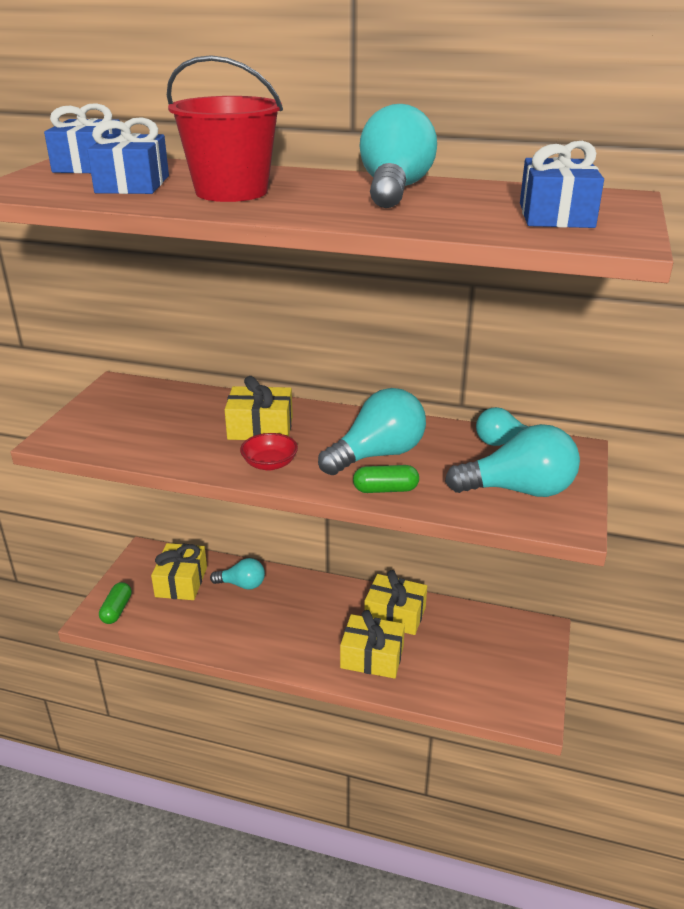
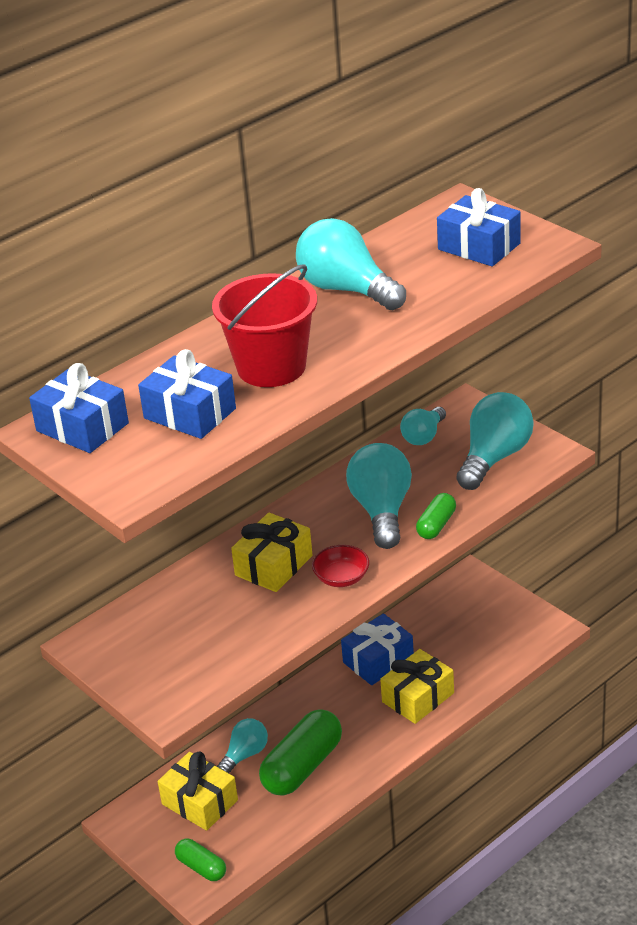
camera: 55 degrees left, 5 degrees up
(249, 620) = (302, 767): none -> green capsule
(395, 615) = (378, 660): yellow gift -> blue gift

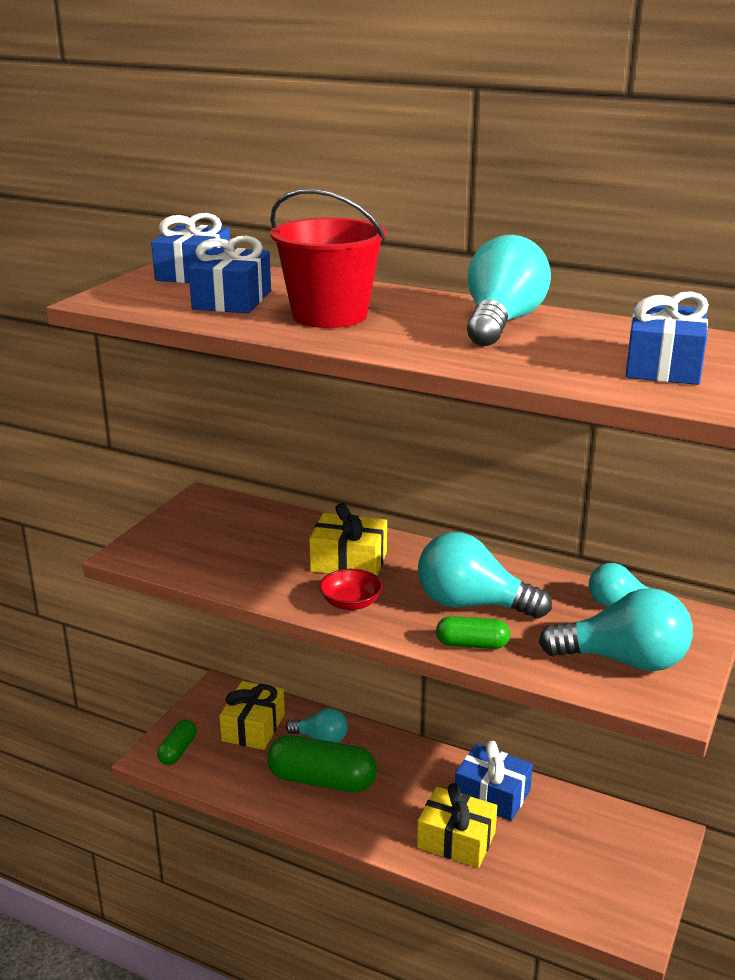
camera: 65 degrees right, 10 degrees down
(382, 511) = (472, 604): turquoise light bulb -> turquoise light bulb turned 135 degrees counterclockwise

